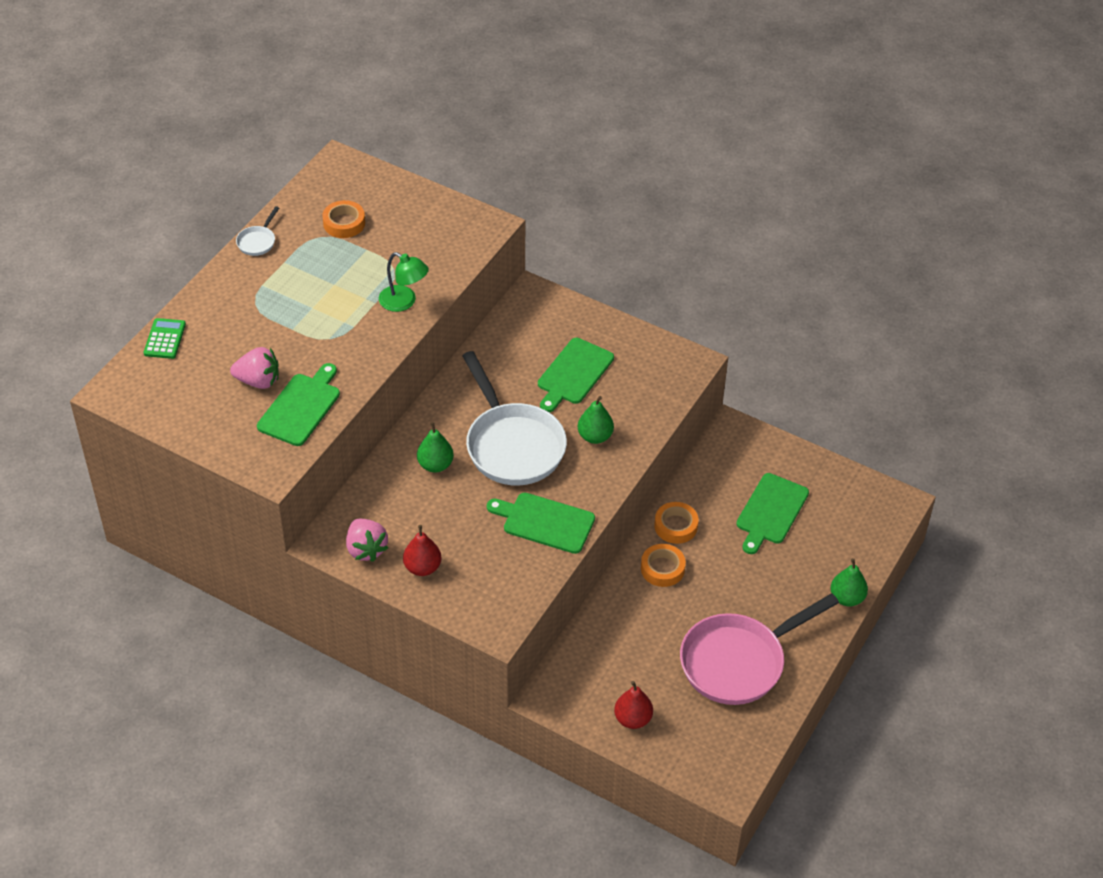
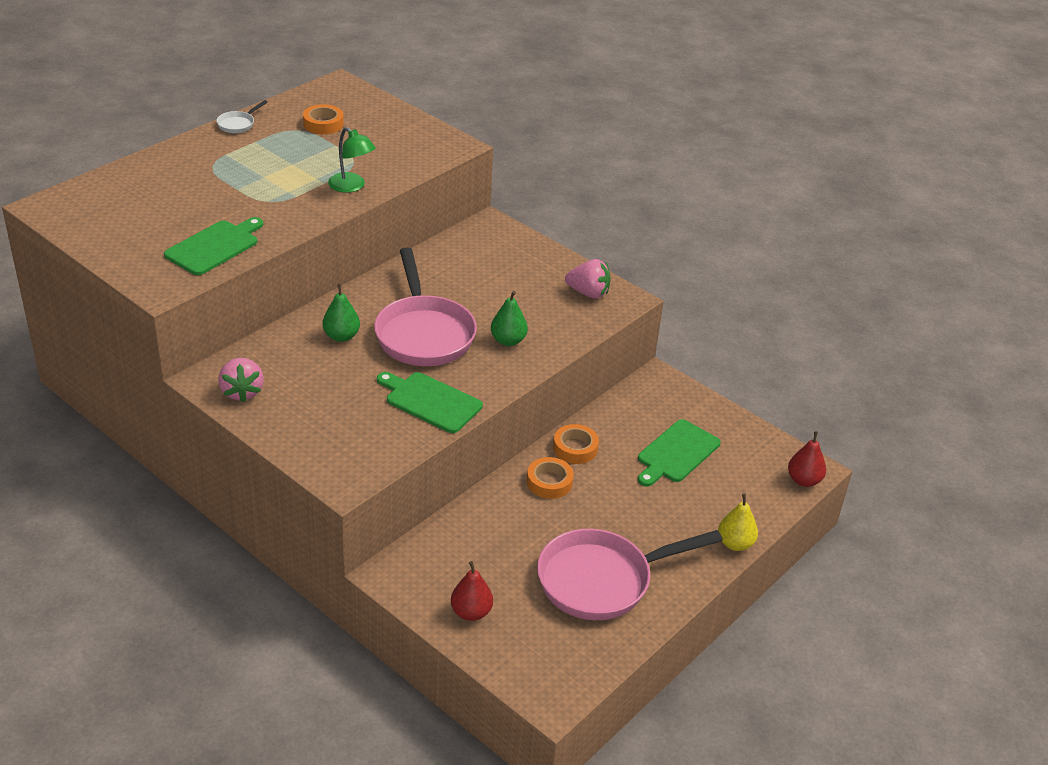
camera: 10 degrees right, 10 degrees down
(165, 339) = (115, 177): green calculator -> none
(258, 381) = (185, 221): pink strawberry -> pink strawberry (588, 293)
(422, 567) = (291, 417): red pear -> red pear (804, 480)
(512, 445) = (423, 333): white pan -> pink pan
(573, 373) = (506, 288): green cutting board -> none
(847, 598) = (735, 543): green pear -> yellow pear

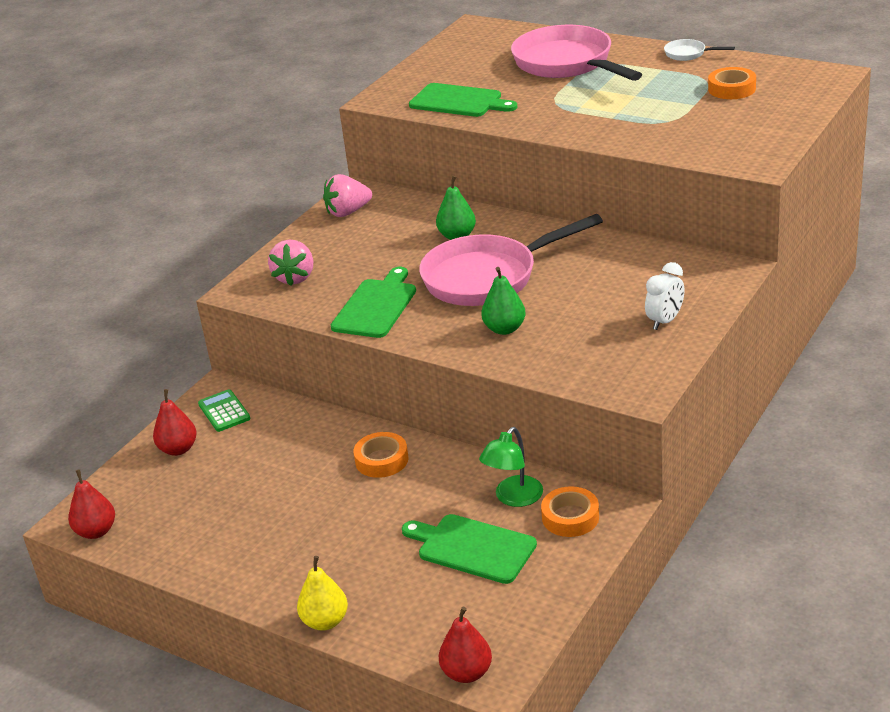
camera: 85 degrees right, 5 degrees down
(352, 186) = (616, 131): green lamp -> green lamp (513, 498)
(426, 573) = (224, 411): none -> green calculator
(541, 268) = (665, 321): none -> white clock
(573, 682) = (96, 531): none -> red pear
(575, 448) = (446, 467): orange tape -> orange tape (570, 517)
(588, 293) = (635, 363): pink strawberry -> pink strawberry (295, 278)
(602, 580) = (239, 525): pink pan -> pink pan (567, 64)

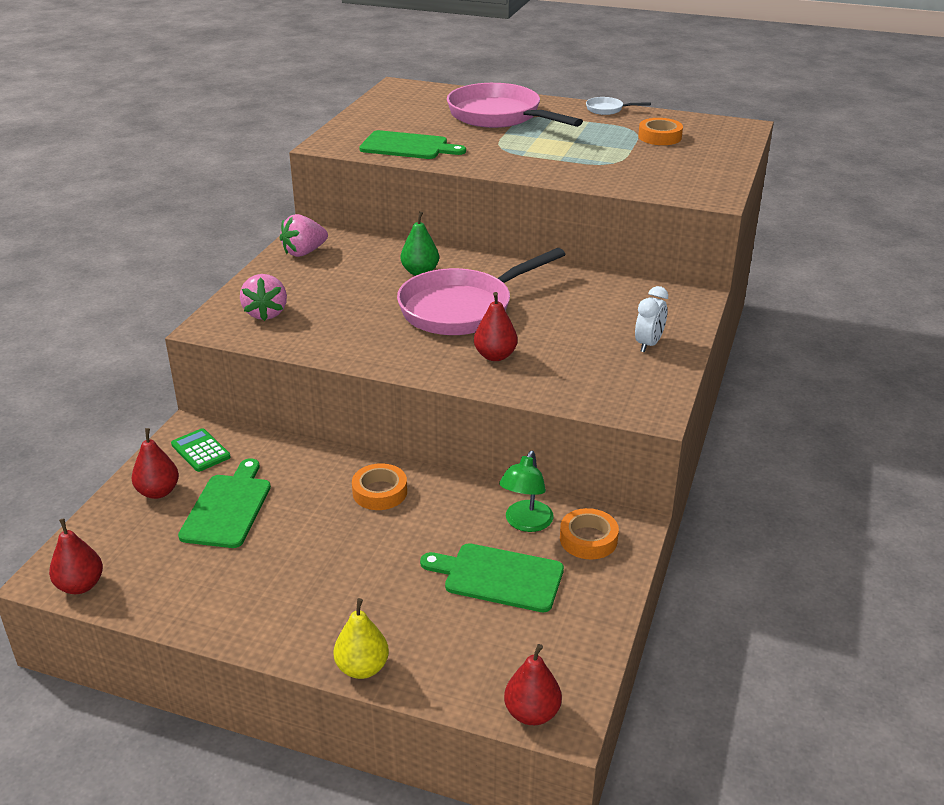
camera: 15 degrees left, 0 degrees up
(376, 306) = (358, 338): green cutting board -> green cutting board (228, 508)
(504, 329) = (495, 356): green pear -> red pear

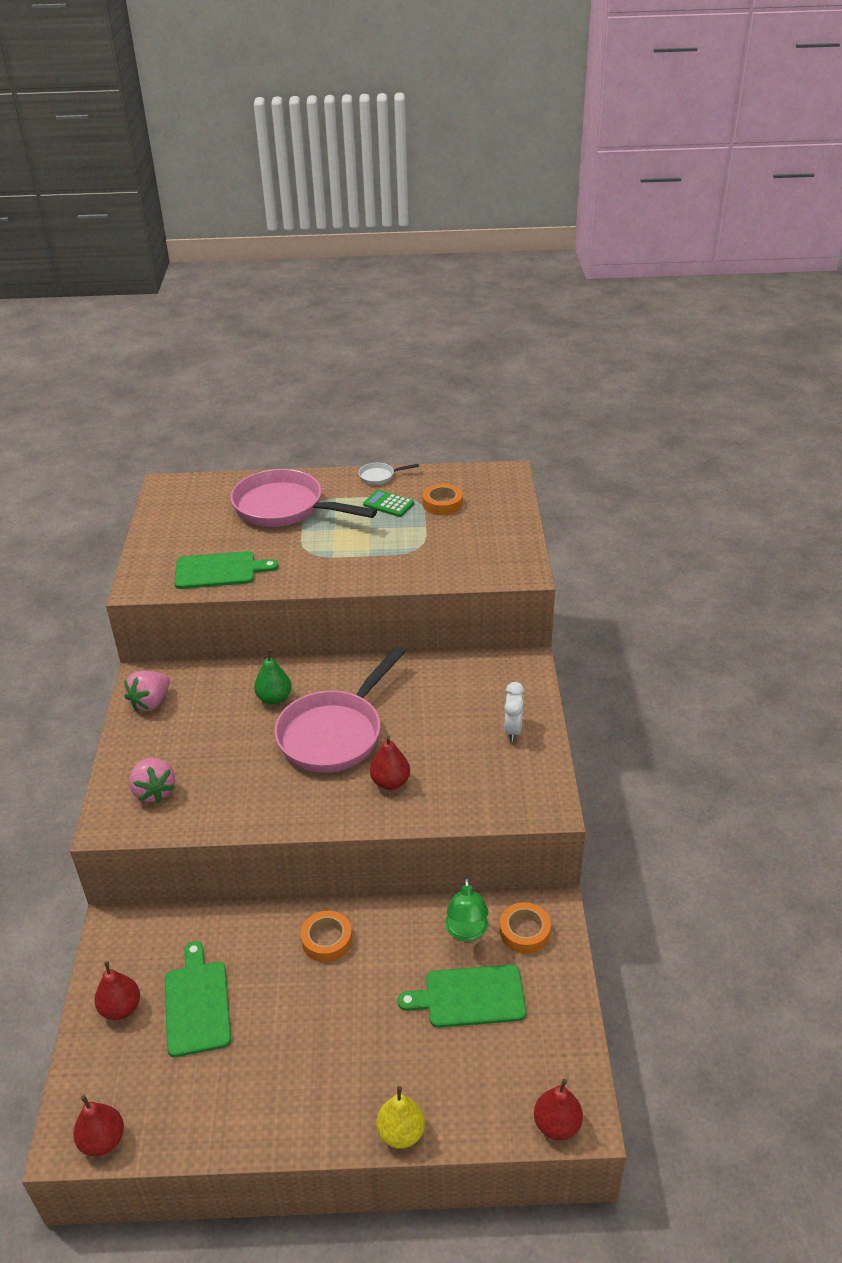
camera: 20 degrees left, 5 degrees up
(200, 451) = (137, 947): green calculator -> green calculator (388, 504)

